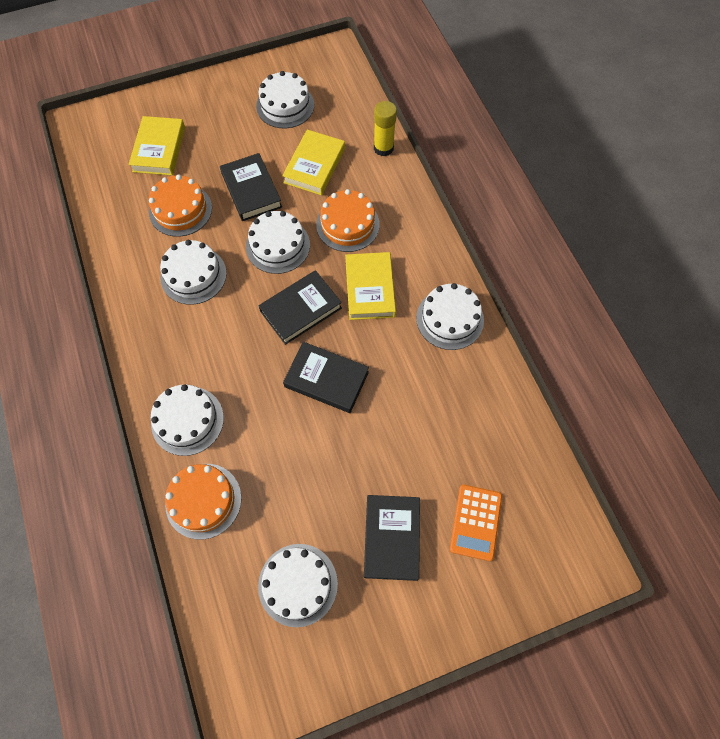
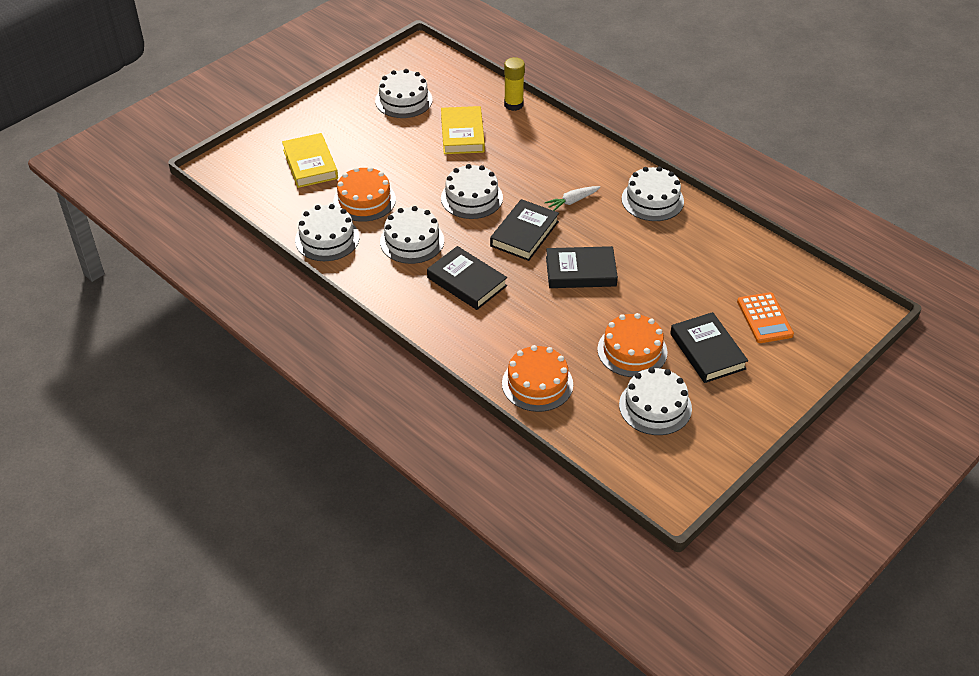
camera: 25 degrees left, 20 degrees down
(187, 420) = (483, 338): white cake -> white cake (327, 239)
(251, 190) = (419, 167): black book -> black book (467, 282)
(348, 225) = (522, 165): orange cake -> orange cake (632, 350)
(370, 288) = (572, 201): yellow book -> white carrot

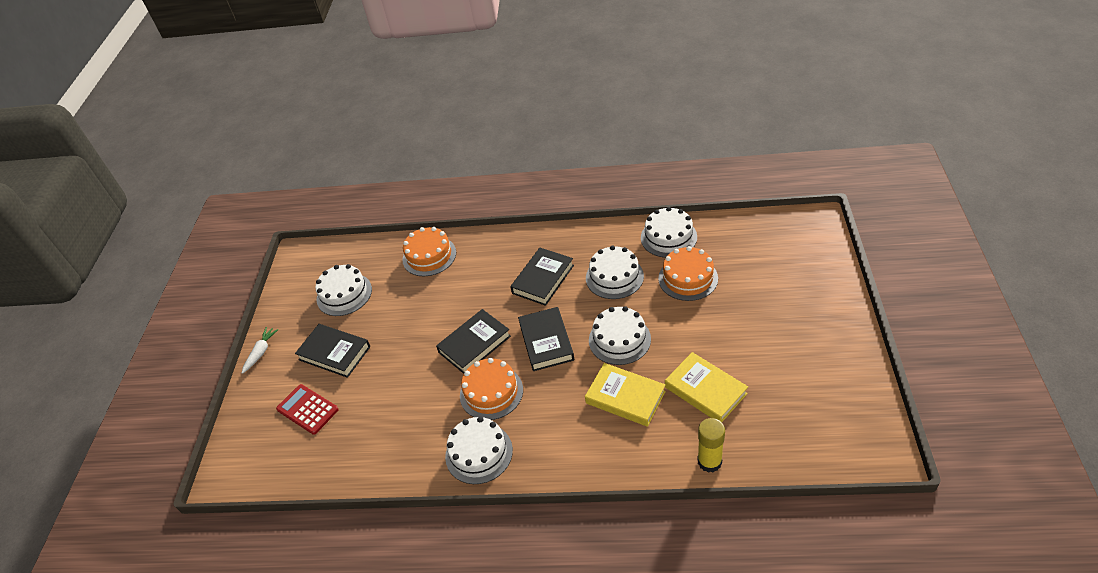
camera: 145 degrees right, 0 degrees up
(310, 164) = (766, 273): yellow book -> yellow book (625, 397)
(403, 100) = (800, 384): white cake -> none
(467, 282) = (543, 279): black book -> black book turned 60 degrees counterclockwise
(572, 201) = (542, 398): white carrot -> white carrot (261, 352)
(632, 350) = (387, 316): orange cake -> orange cake (491, 392)
(764, 318) = (307, 409): orange calculator -> red calculator

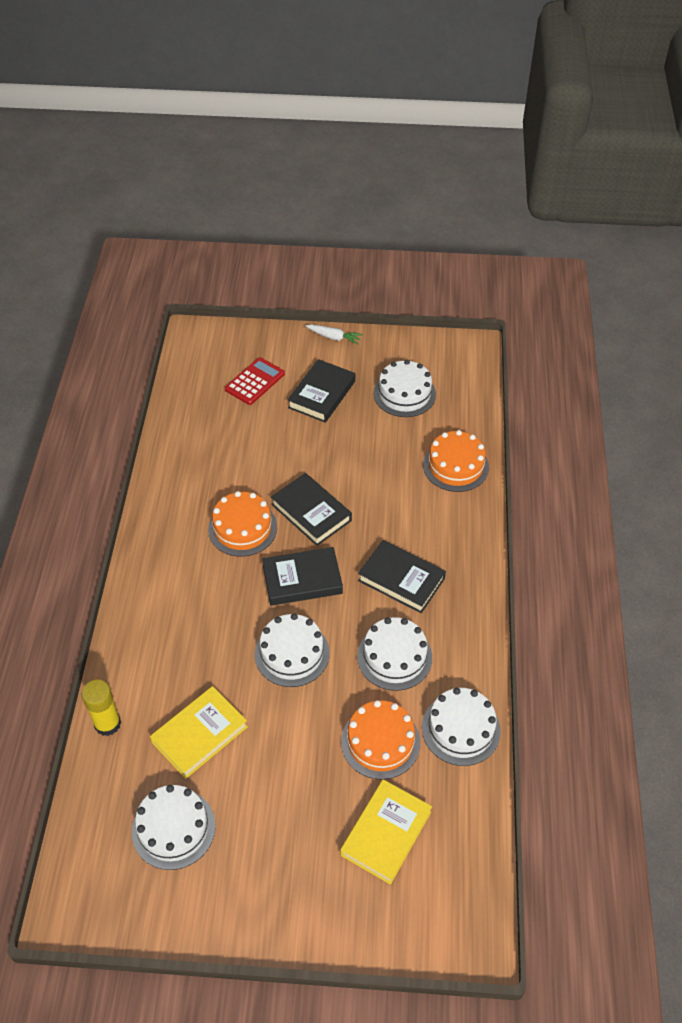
camera: 85 degrees right, 5 degrees up
(479, 453) = (171, 518): white cake -> white cake (173, 828)
(625, 397) = (208, 652): yellow book -> yellow book (386, 833)

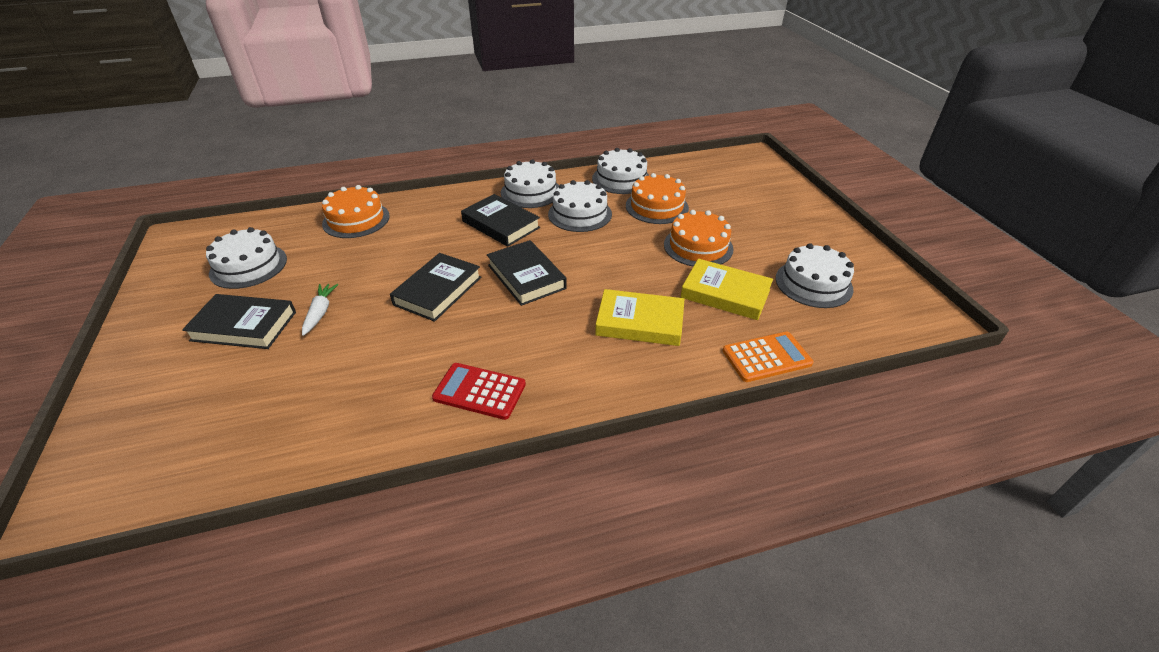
camera: 110 degrees left, 10 degrees down
(107, 724) = (766, 357): yellow glue stick -> orange calculator
(242, 528) = (475, 334): orange cake -> orange cake (698, 246)
(255, 381) = (210, 395): red calculator -> red calculator (479, 391)
(292, 653) = (610, 263): white cake -> white cake (531, 192)
(334, 337) = (127, 341): white carrot -> white carrot (320, 313)
(386, 833) = (721, 192): yellow book -> yellow book (640, 322)
(401, 579) = (501, 224): black book -> black book turned 60 degrees counterclockwise

